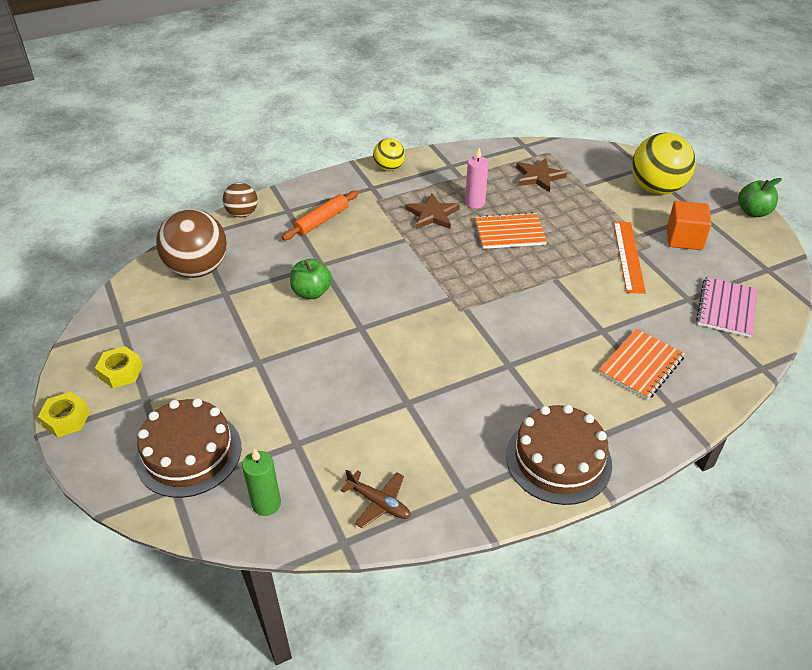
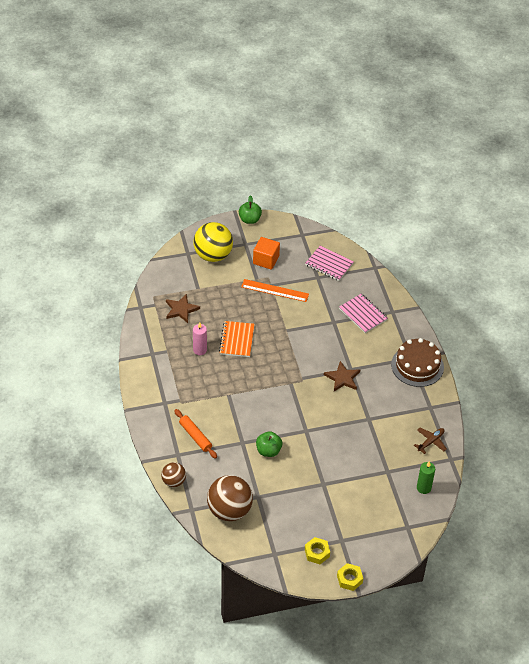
camera: 80 degrees left, 5 degrees up
(188, 453) = (385, 520): brown cake -> none
(389, 168) = (144, 389): yellow ball -> none
(432, 214) = (206, 375): brown star -> brown star (342, 378)
(641, 365) = (363, 314): orange notebook -> pink notebook

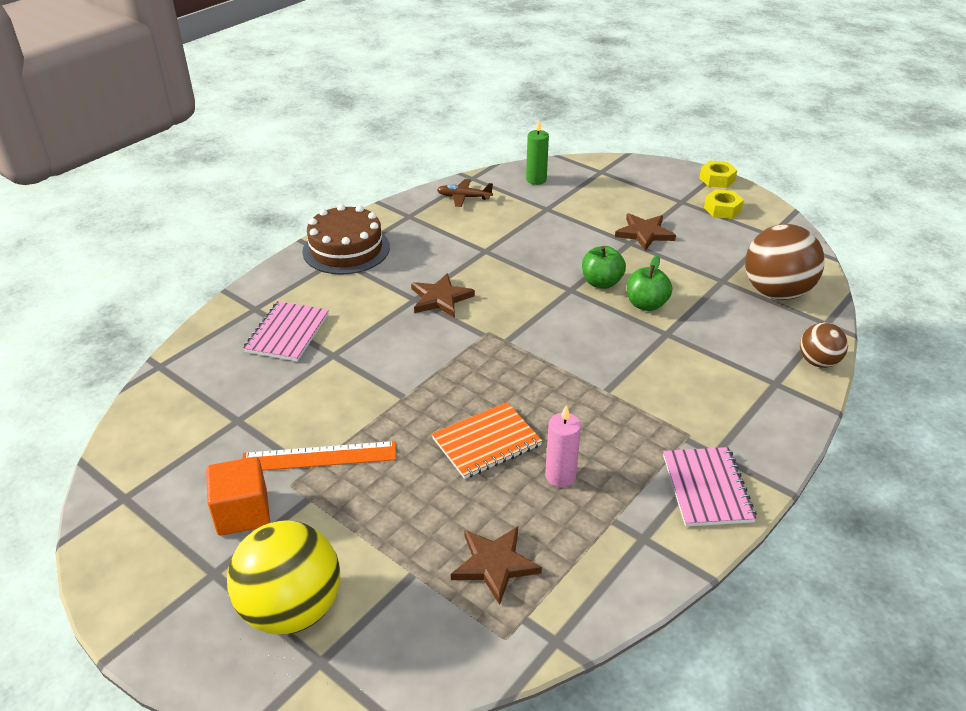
camera: 125 degrees left, 10 degrees down
(195, 436) = (723, 383): orange rolling pin -> none
(249, 219) = (123, 611): green apple -> green apple (601, 283)
(275, 290) = (319, 457): orange ruler -> orange ruler turned 75 degrees counterclockwise
(325, 496) = (644, 233): none -> brown star
(329, 264) = (190, 421): pink notebook -> pink notebook (707, 488)

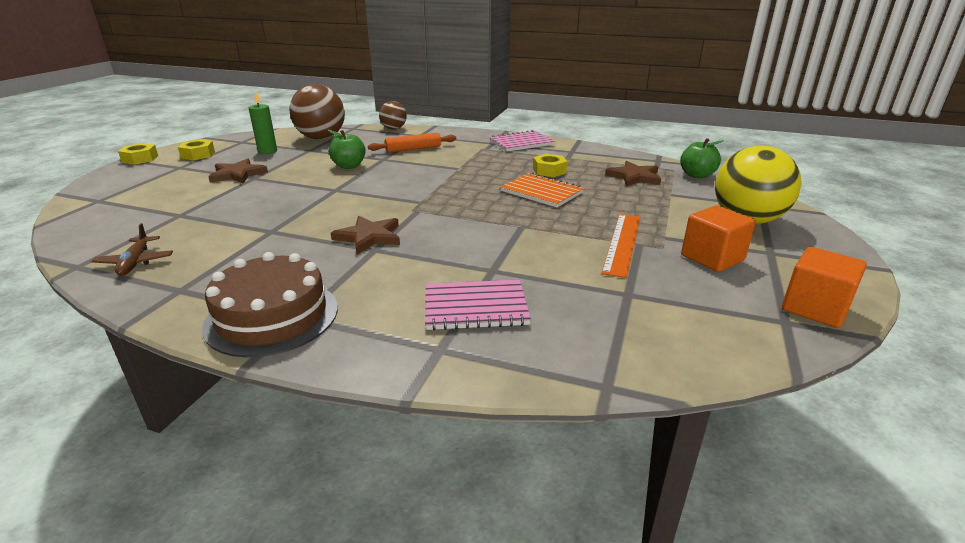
camera: 110 degrees left, 10 degrees down
(118, 532) = (815, 308): none -> orange cube
(319, 457) = (622, 243): orange ruler -> orange ruler turned 45 degrees clockwise
(536, 180) = (103, 228): green candle -> green candle (267, 151)
(560, 476) = (549, 171): pink candle -> yellow nut
(601, 283) = (322, 181): green apple -> green apple (696, 175)
(703, 365) = (413, 149): none -> orange rolling pin

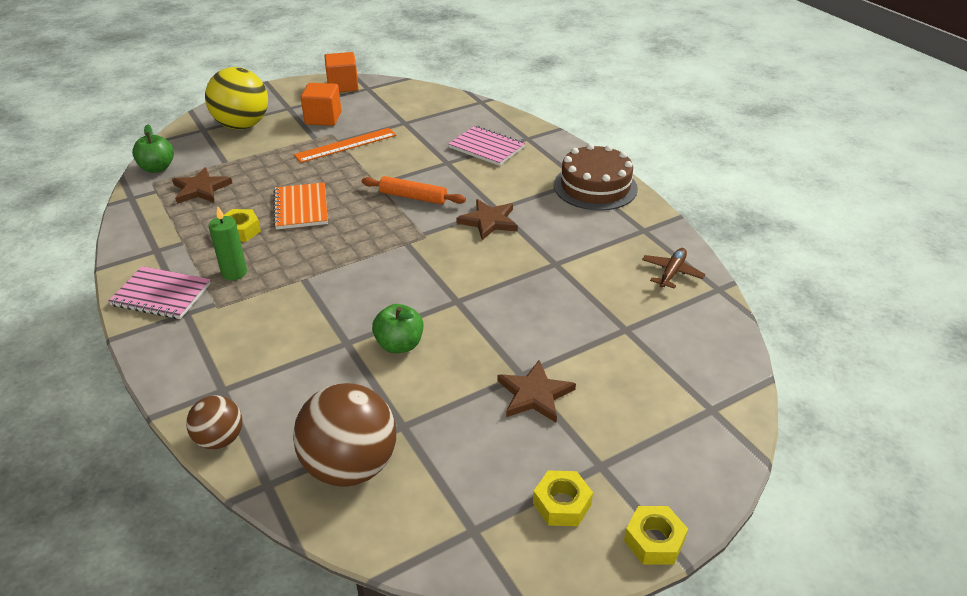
camera: 140 degrees left, 10 degrees up
(267, 151) = (459, 455): green candle -> green candle (234, 273)
(413, 149) = (285, 349): orange rolling pin -> orange rolling pin (413, 197)

